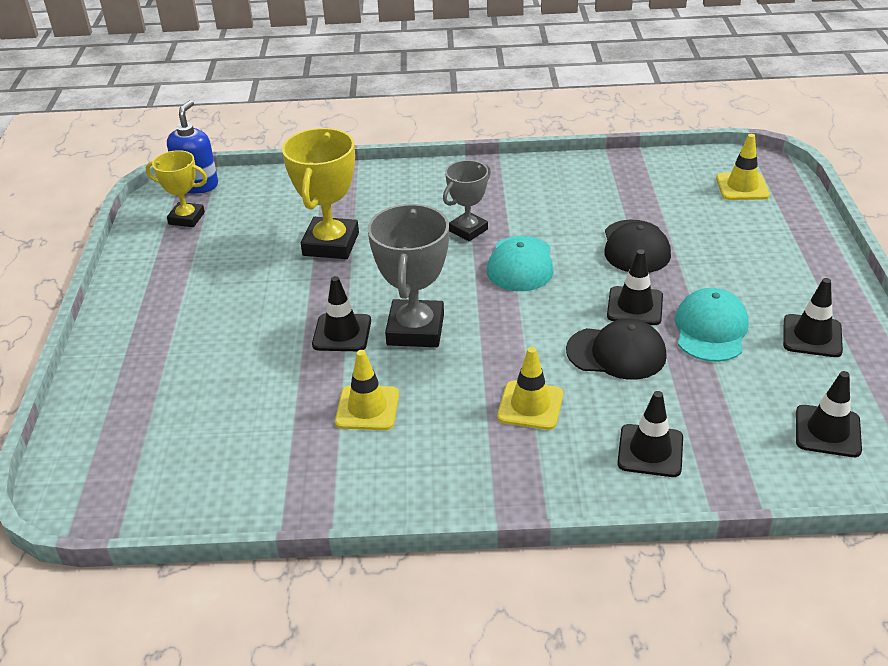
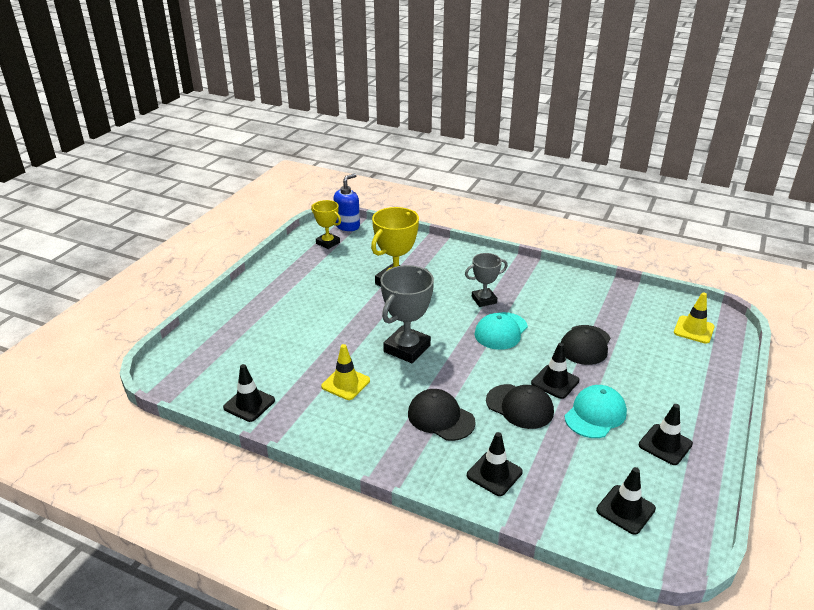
camera: 25 degrees right, 5 degrees down
(342, 333) = (364, 336): black traffic cone -> black traffic cone (249, 404)
(530, 405) = (440, 418): yellow traffic cone -> black cap

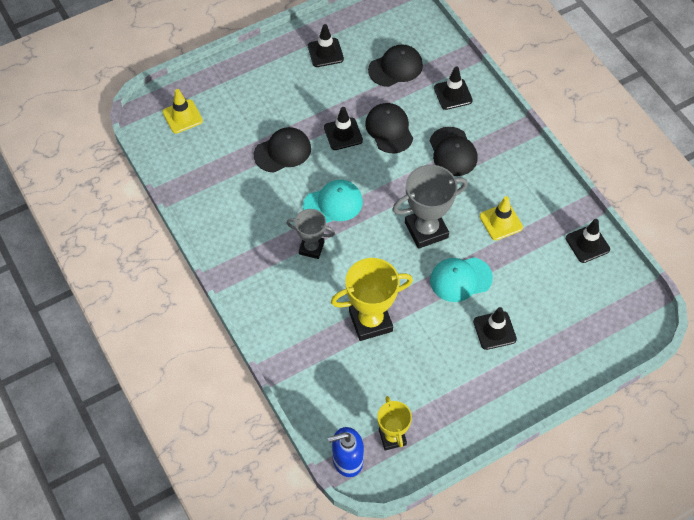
camera: 145 degrees left, 25 degrees up
(581, 469) = (395, 67): none -> black cap
(595, 414) = (344, 95): turquoise cap -> turquoise cap (460, 279)
(625, 509) = (397, 34): black traffic cone -> black traffic cone (494, 330)

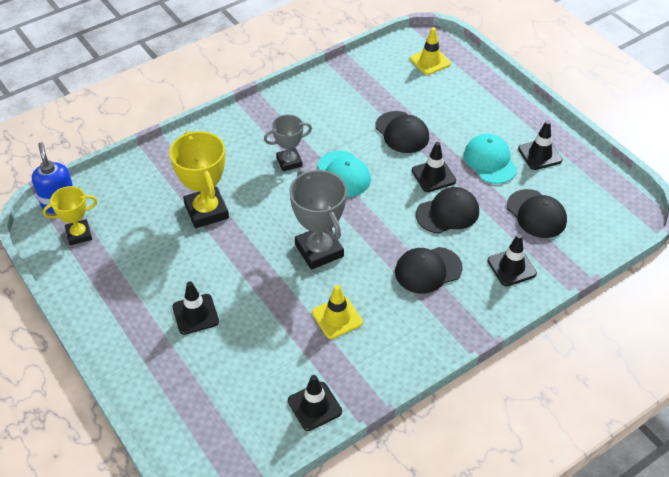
camera: 85 degrees right, 10 degrees down
(311, 248) = (289, 162): grey trophy -> grey trophy turned 60 degrees clockwise
(460, 279) = (259, 282): turquoise cap -> turquoise cap (490, 161)

